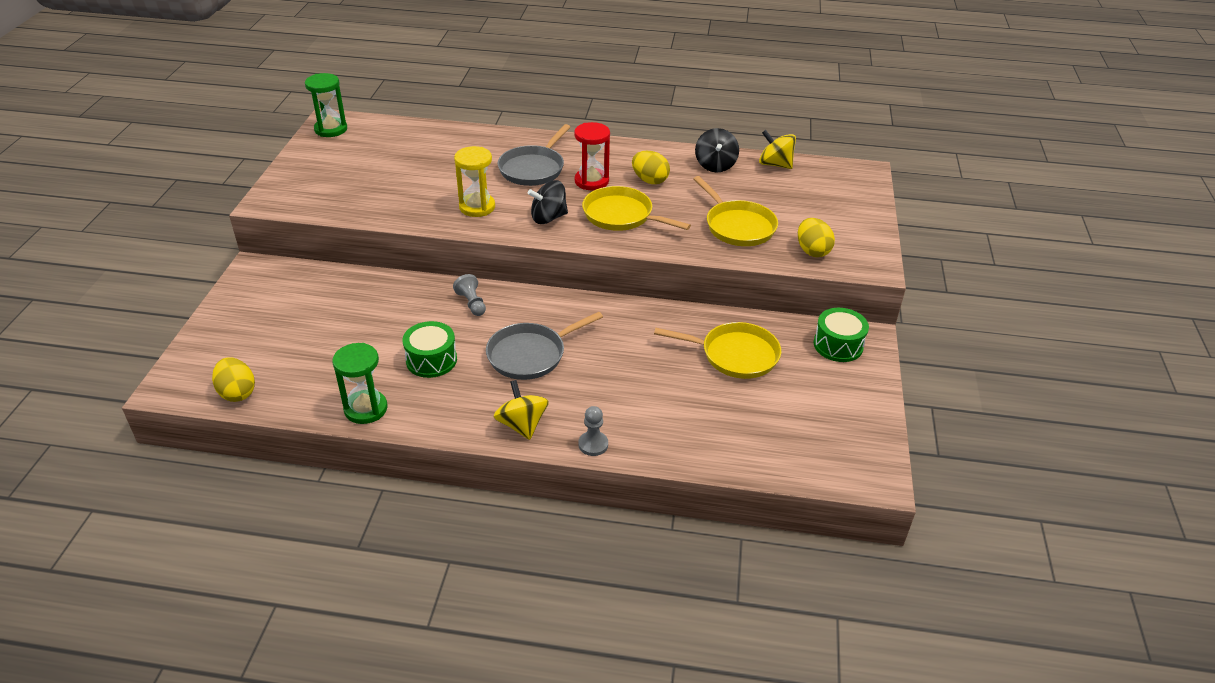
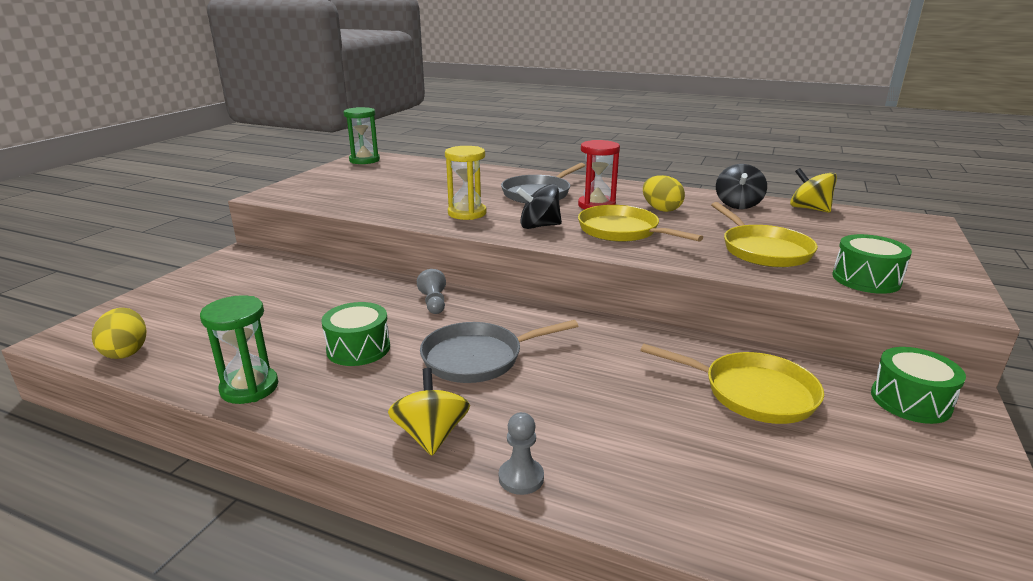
camera: 15 degrees right, 15 degrees down
(812, 251) = (866, 279): yellow egg -> green drum

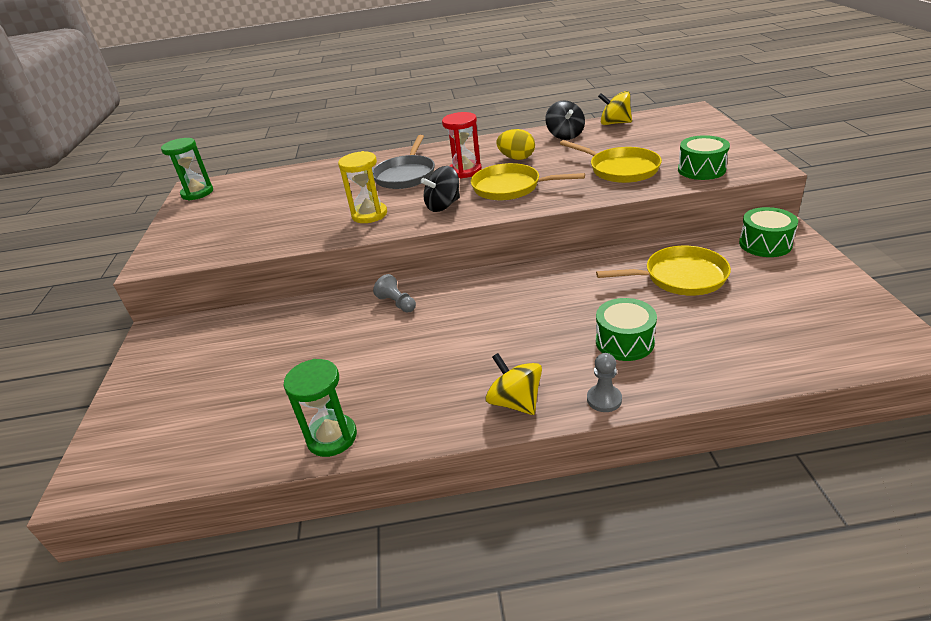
camera: 25 degrees left, 10 degrees up
(126, 352) = (171, 464): yellow egg -> none
(358, 348) = (382, 366): green drum -> green drum (624, 341)
(478, 358) = (483, 332): grey pan -> none

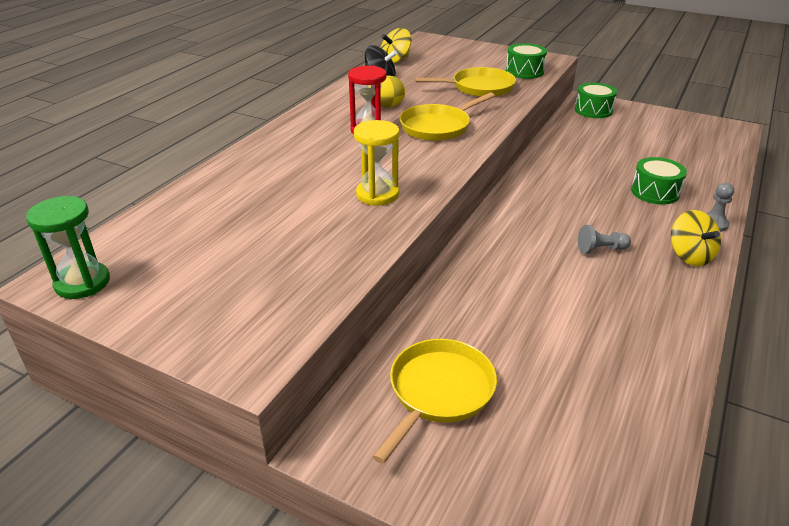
camera: 60 degrees left, 0 degrees up
(332, 437) = (668, 357): green hourglass -> none
(397, 303) = (490, 258): grey pawn -> grey pawn (601, 249)
(406, 175) = (321, 154): grey pan -> none
(443, 206) = (422, 159): black spinning top -> none
(515, 402) = (689, 256): yellow spinning top -> yellow spinning top turned 105 degrees counterclockwise
(680, 277) = (599, 146): yellow pan -> yellow pan (438, 392)

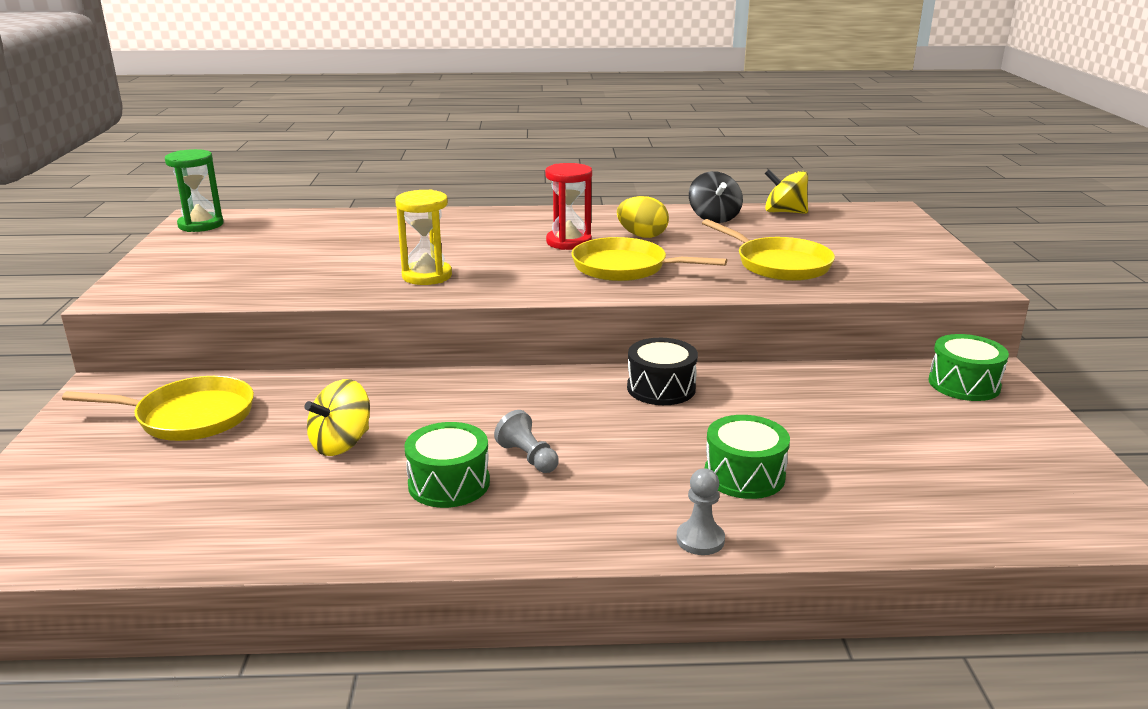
camera: 60 degrees right, 10 degrees down
(524, 71) = (888, 277): green drum -> green drum (449, 483)
(540, 183) = (661, 388): none -> black drum
(689, 256) = (577, 528): yellow spinning top -> yellow spinning top (341, 444)

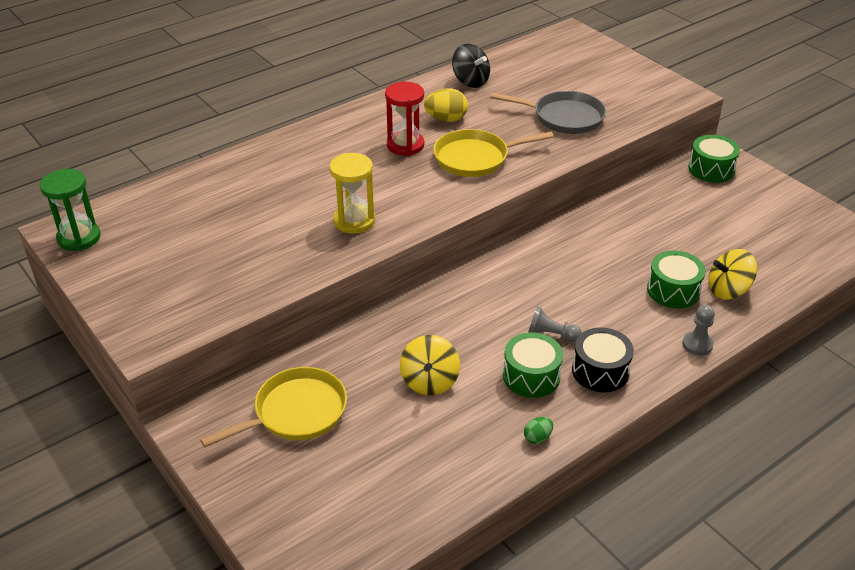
camera: 35 degrees left, 15 degrees up
(366, 540) = (537, 437): none -> green egg
(661, 388) = (561, 245): black drum -> black drum (600, 371)
(779, 264) = (564, 117): yellow pan -> grey pan
(784, 212) = (508, 58): yellow spinning top -> yellow spinning top (728, 290)

